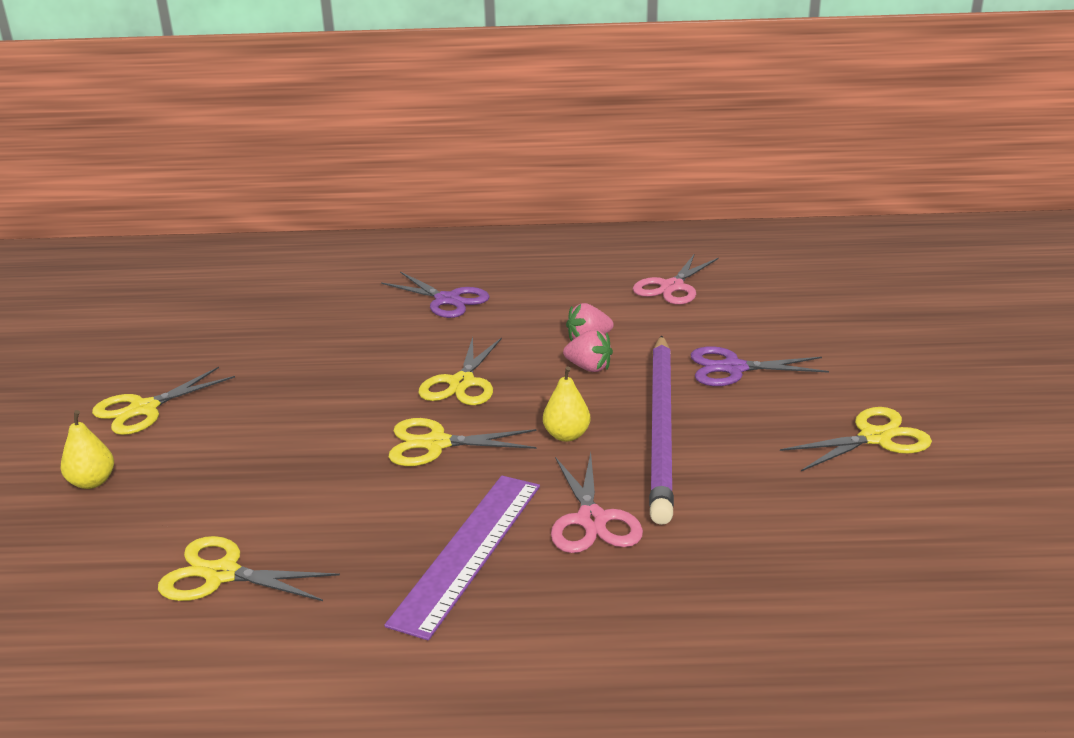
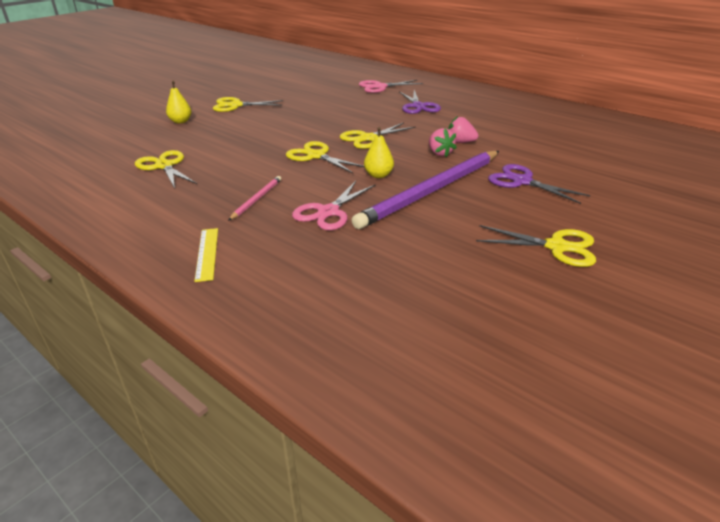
camera: 40 degrees right, 5 degrees up
(469, 551) = (257, 199): purple ruler -> pink pencil
(541, 664) = (207, 253): none -> yellow ruler
(672, 287) = (550, 135): pink scissors -> pink scissors (380, 87)

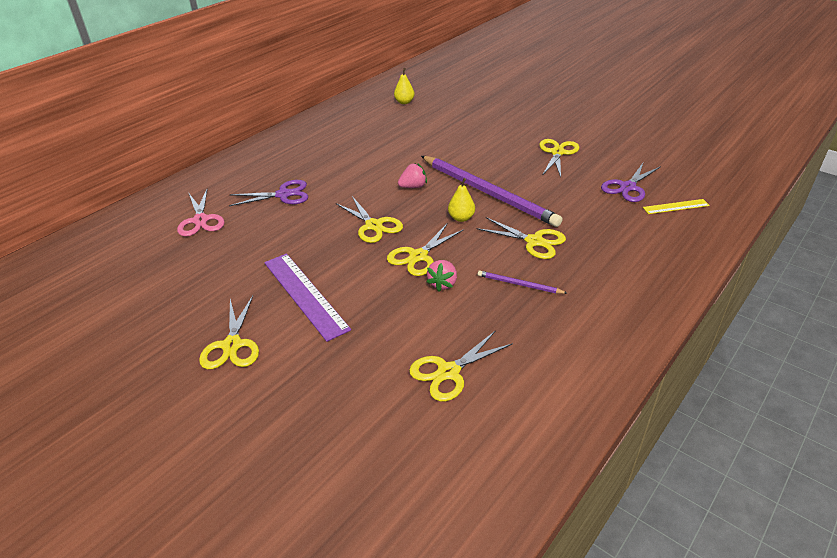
camera: 90 degrees left, 5 degrees up
(180, 121) = (289, 395): yellow pear -> yellow pear (404, 102)
(207, 253) = (618, 299): yellow ruler -> yellow ruler (676, 206)
(257, 199) = (519, 284): pink pencil -> purple pencil
(279, 120) = (305, 294): none -> purple ruler
(328, 212) = (534, 241): pink scissors -> yellow scissors
(460, 142) = (388, 175): pink strawberry -> pink strawberry (443, 283)
(522, 181) = (466, 155): purple scissors -> purple scissors (627, 187)

